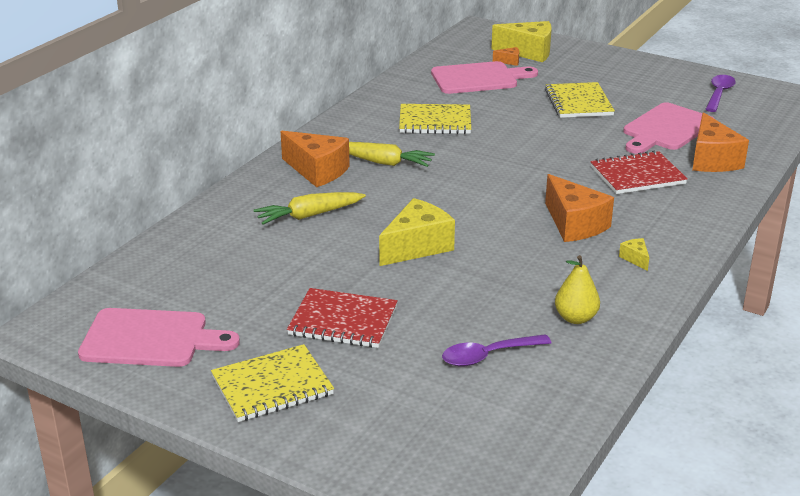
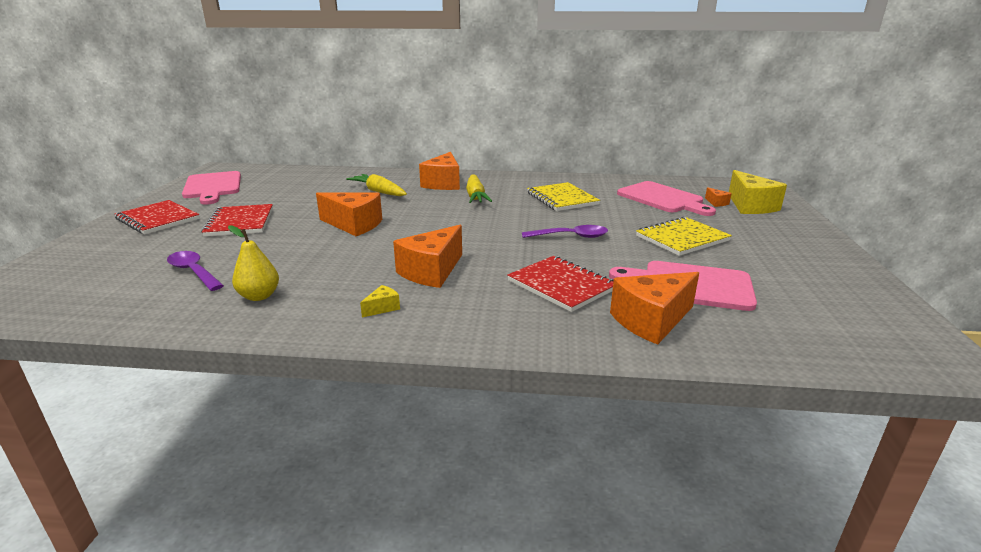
camera: 65 degrees right, 5 degrees down
(272, 386) = (158, 219): yellow notebook -> red notebook
(417, 247) = (354, 225): yellow cheese -> orange cheese
(719, 94) = (838, 303): purple spoon -> purple spoon (570, 236)

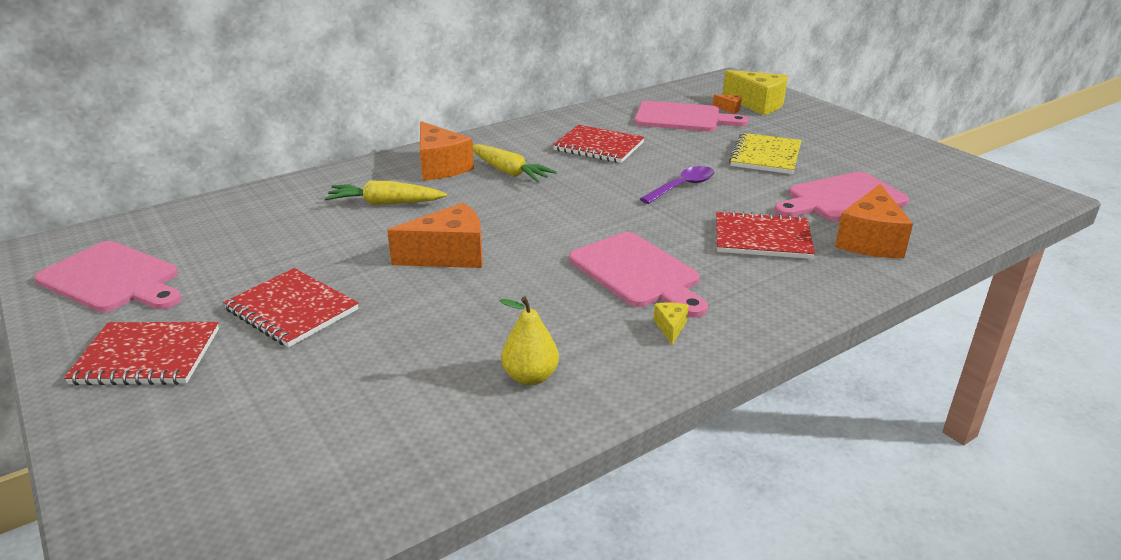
camera: 40 degrees left, 5 degrees up
(194, 272) = (387, 391): purple spoon -> none
(431, 271) = (638, 273): orange cheese -> pink cutting board
(562, 199) = (598, 146): yellow notebook -> red notebook

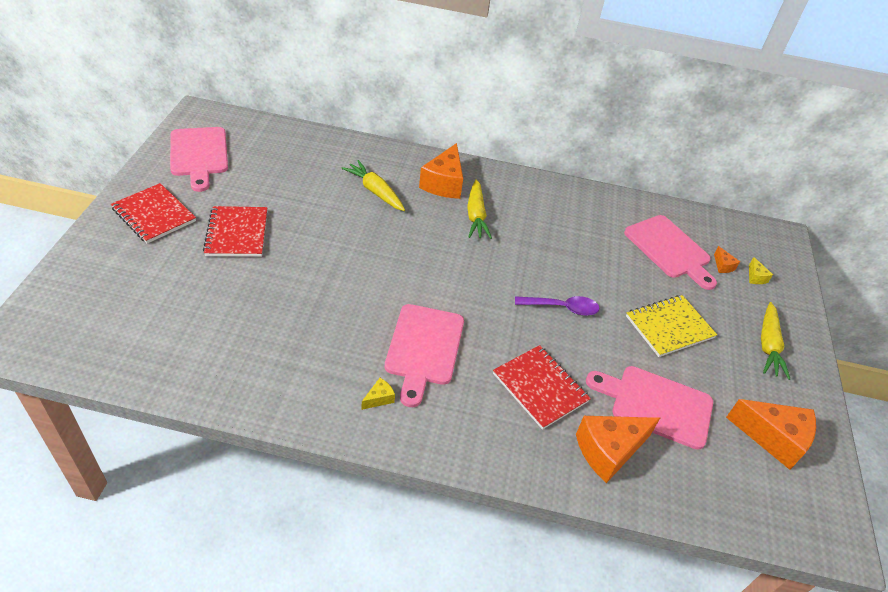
camera: 40 degrees right, 15 degrees up
(449, 255) = (350, 255): orange cheese -> orange cheese (773, 438)
(530, 377) = (270, 365): yellow pear -> none
(598, 146) = (565, 234): red notebook -> none
(758, 104) = (755, 277): yellow cheese -> yellow cheese, size x0.44
(832, 132) = (768, 345): none -> yellow carrot

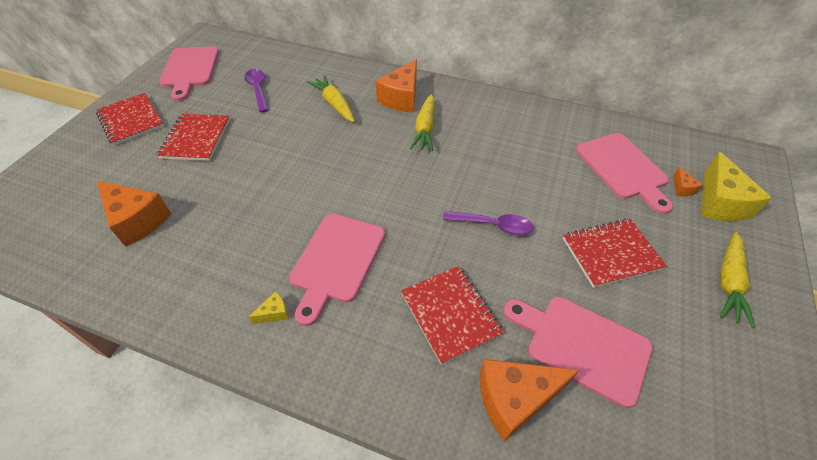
camera: 15 degrees right, 5 degrees up
(286, 177) = (258, 89): none -> purple spoon
(669, 327) = (611, 254): yellow notebook -> red notebook
(755, 277) = (719, 202): yellow cheese -> yellow cheese, size x2.27
(773, 438) = (726, 402): orange cheese -> orange cheese (137, 220)

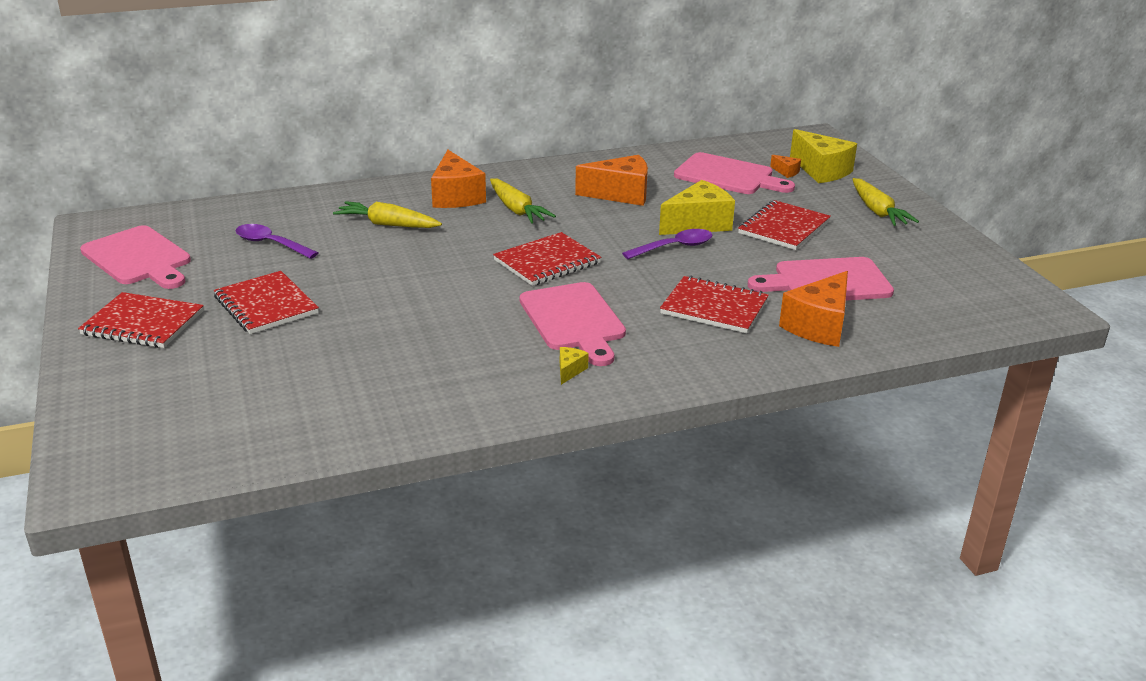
camera: 40 degrees left, 20 degrees down
(137, 220) = (315, 382): orange cheese -> orange cheese (621, 194)
(387, 190) = (547, 262): none -> red notebook
(540, 210) = (698, 224): none -> yellow cheese

